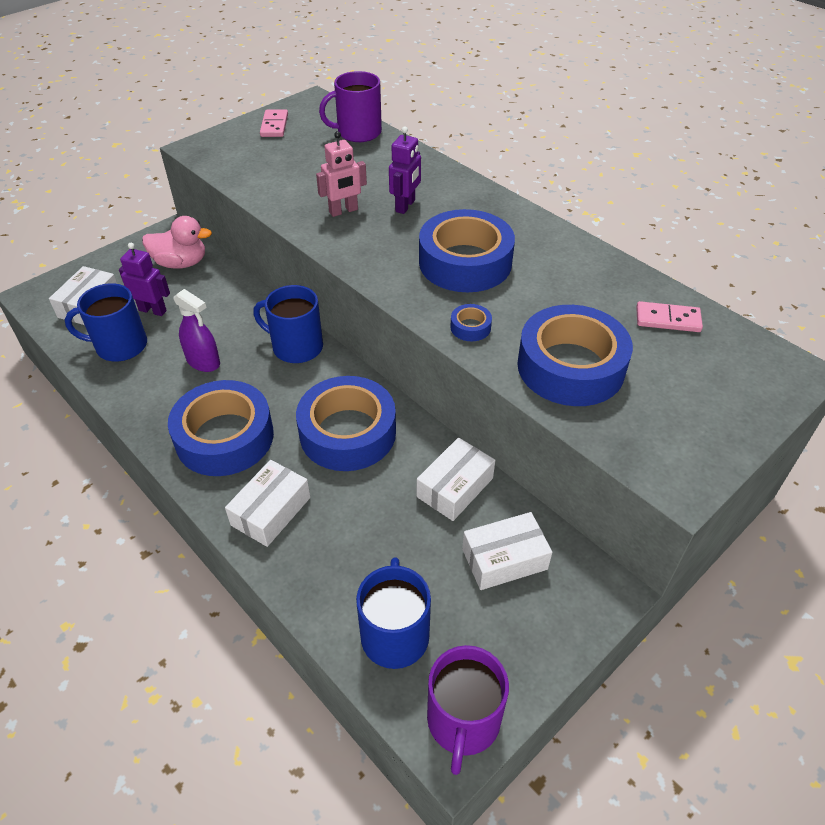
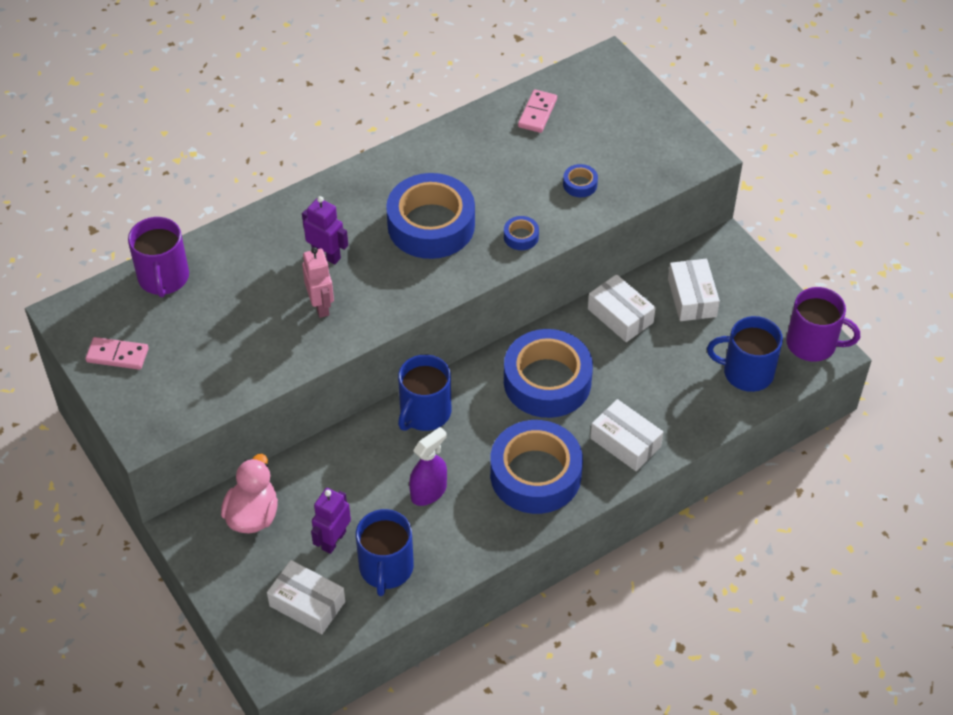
camera: 80 degrees left, 5 degrees up
(570, 366) = (580, 184): blue tape -> blue tape, size x0.40

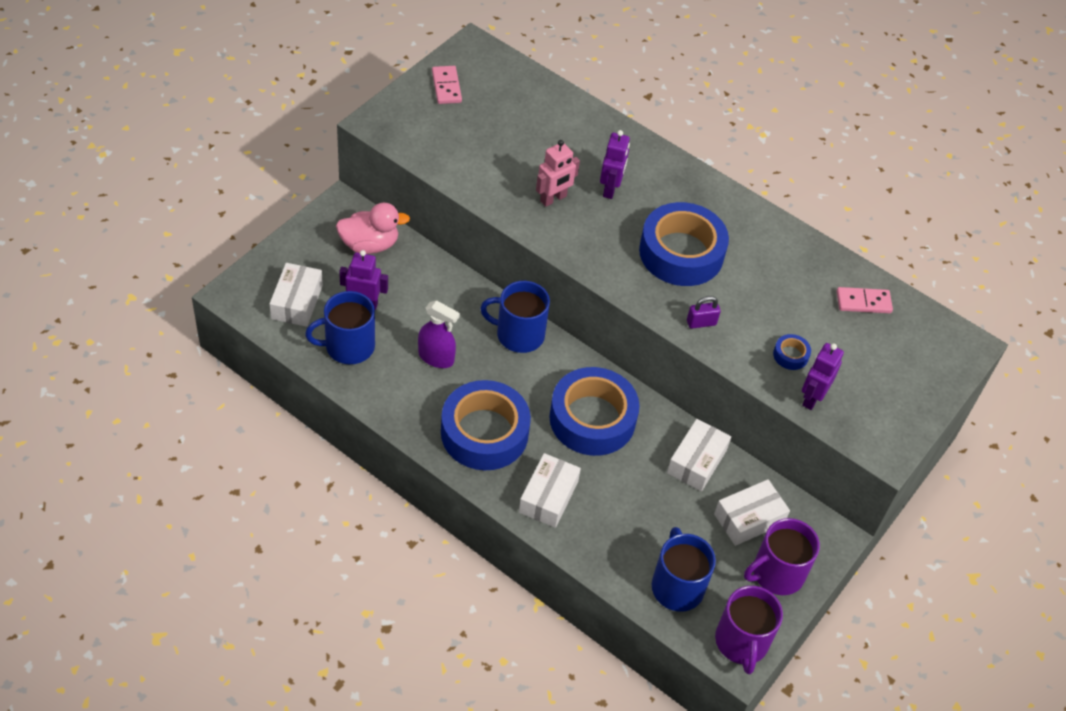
camera: 65 degrees right, 0 degrees up
(163, 278) = (536, 92): purple mug -> purple mug (776, 573)
(521, 237) = (701, 323): blue tape -> purple padlock
(631, 185) = (812, 398): none -> purple robot

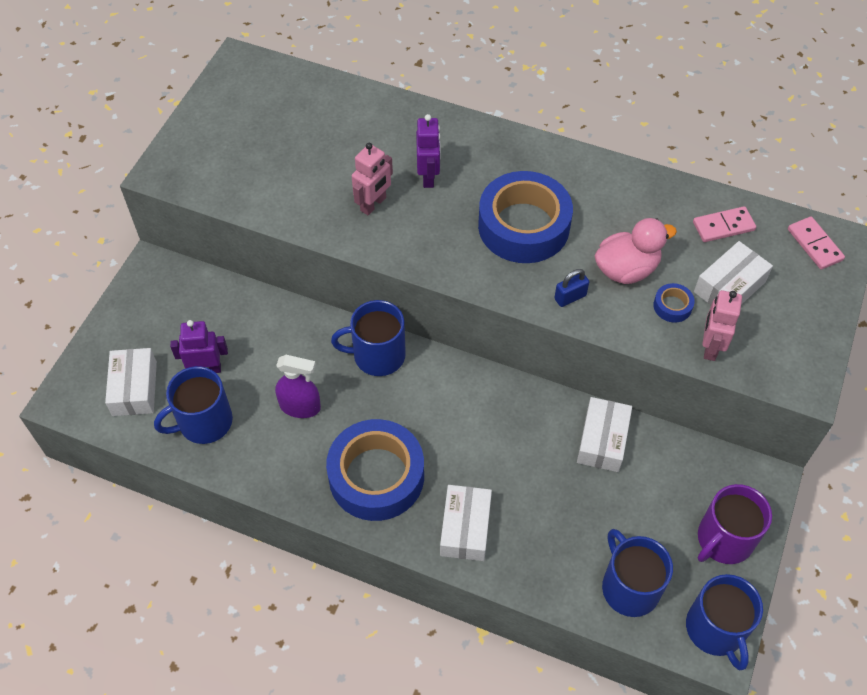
camera: 10 degrees left, 5 degrees up
(370, 244) = (193, 302): pink duck -> pink duck (626, 269)
(446, 87) = (223, 113): pink domino -> pink domino (814, 245)
(592, 419) = (482, 426): blue tape -> none
(701, 323) = (570, 297): purple padlock -> blue padlock
(741, 642) = (715, 629): purple mug -> blue mug
(749, 519) = (675, 487): white box -> white box (729, 287)
(812, 398) = (710, 347): purple robot -> pink robot

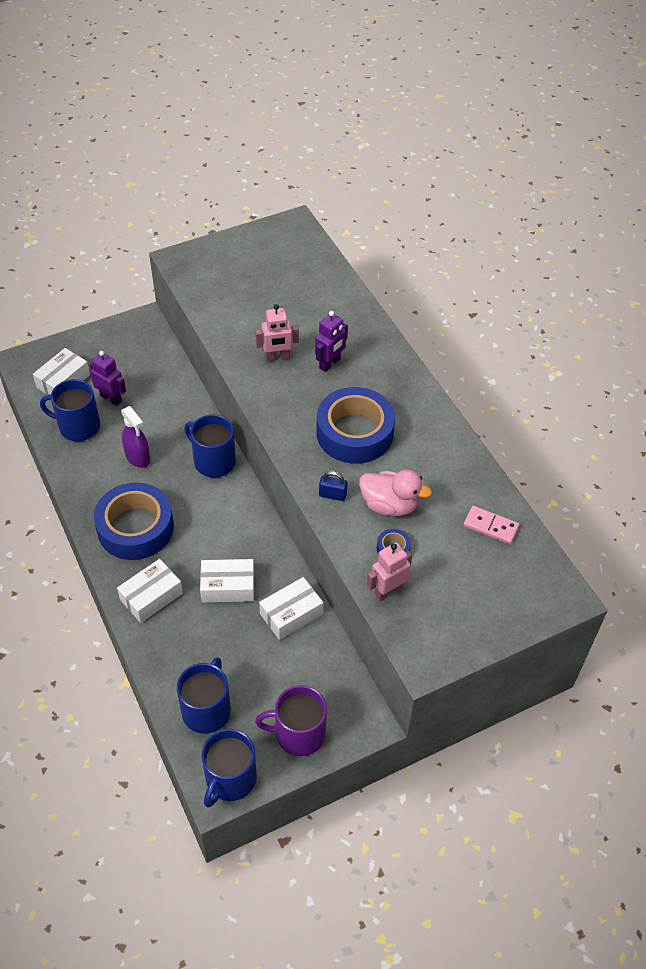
camera: 40 degrees right, 5 degrees down
(729, 287) = (447, 565): white box -> white box (228, 586)
(814, 245) = (543, 584): pink domino -> none

